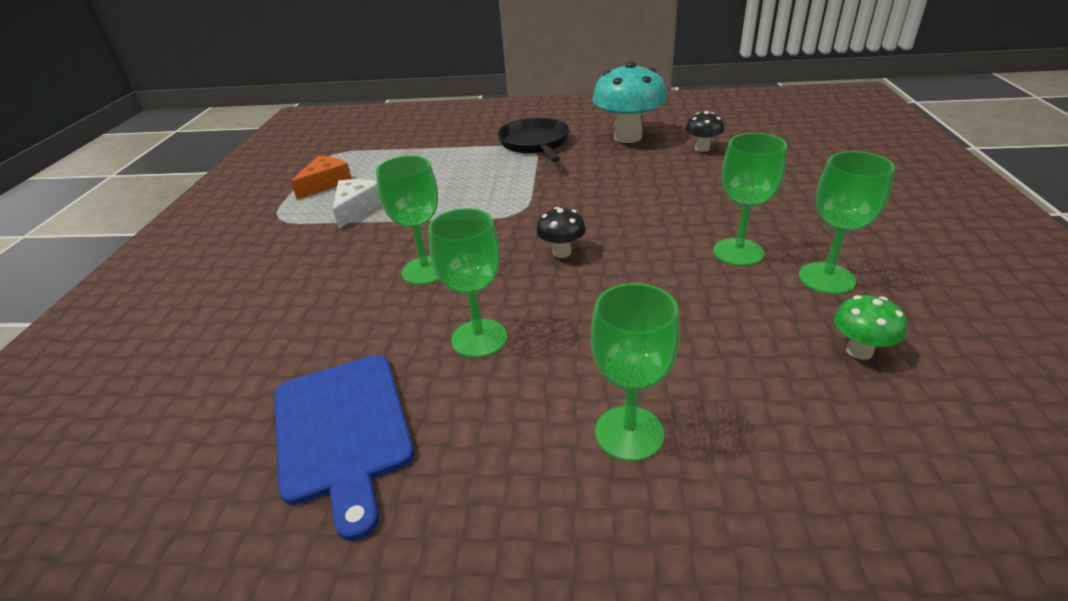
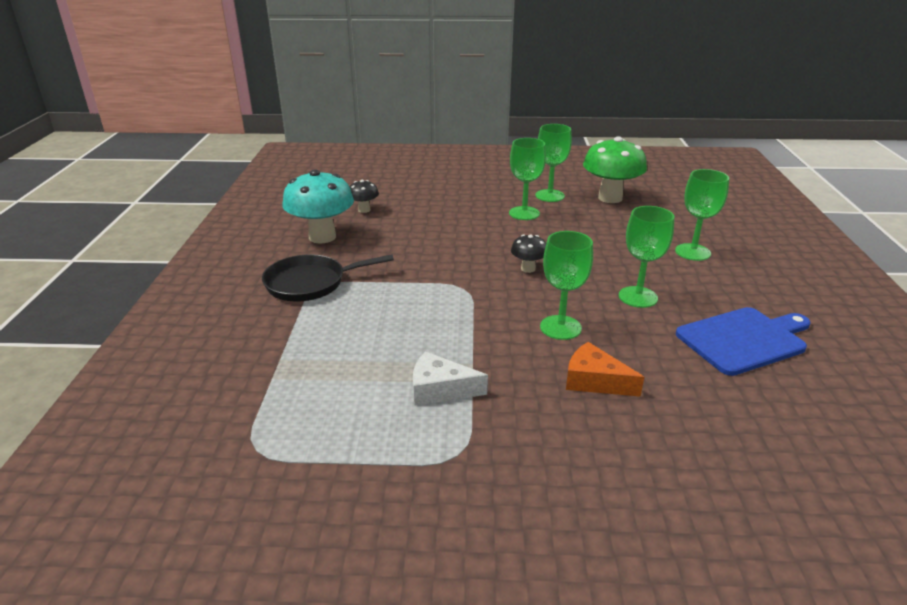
camera: 95 degrees left, 5 degrees down
(326, 183) = (362, 432): orange cheese -> orange cheese (594, 381)
(859, 351) = (610, 198): green mushroom -> green mushroom, size x2.03

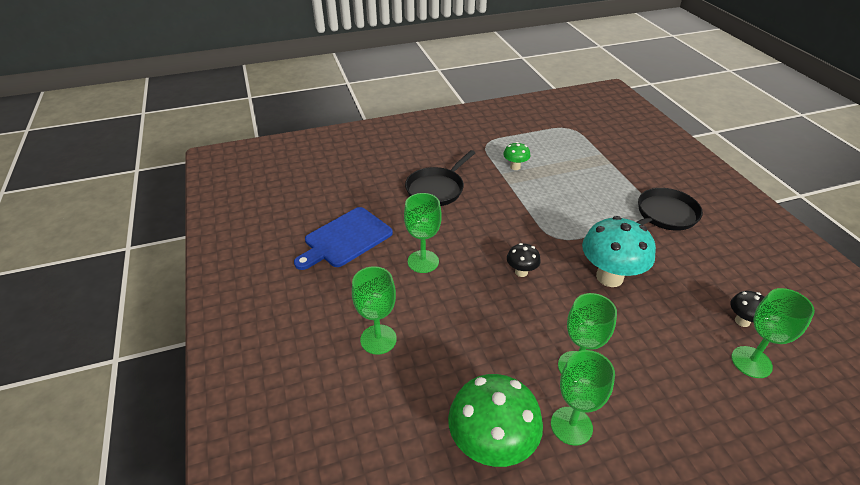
camera: 160 degrees right, 10 degrees up
(322, 237) = (723, 266): turquoise mushroom -> turquoise mushroom (609, 277)
(440, 389) = (515, 167): white cheese -> green mushroom
(560, 327) = (470, 219): green goblet -> green goblet (751, 362)
(594, 381) = (437, 189): orange cheese -> black pan

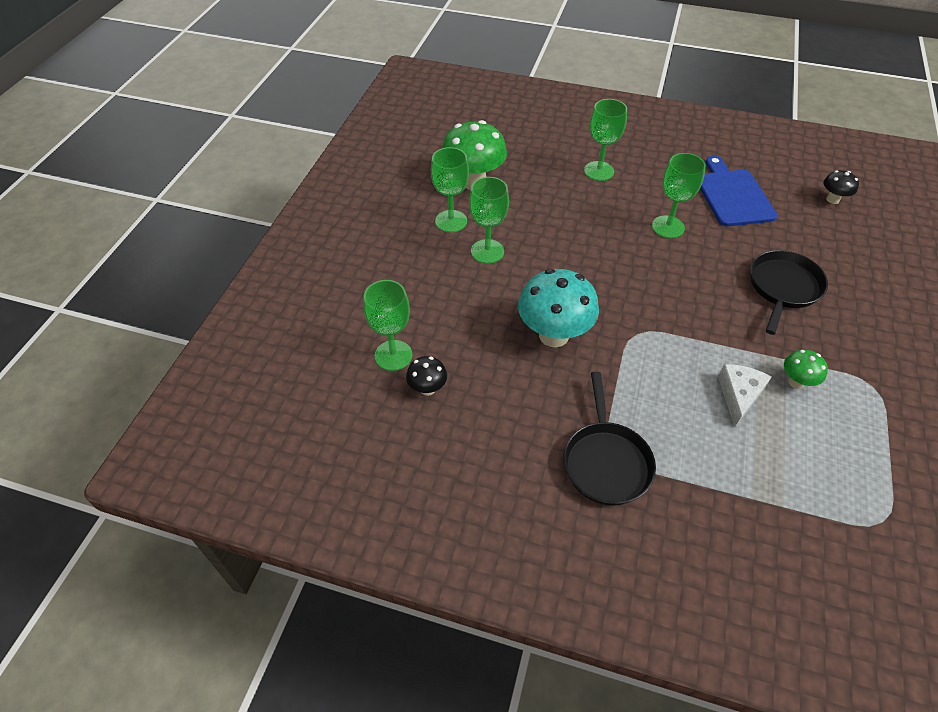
camera: 125 degrees right, 10 degrees up
(437, 189) = (783, 288): black pan -> black pan turned 45 degrees clockwise
(521, 272) = (608, 279): black mushroom -> black mushroom (832, 199)
(551, 183) = (739, 395): none -> white cheese

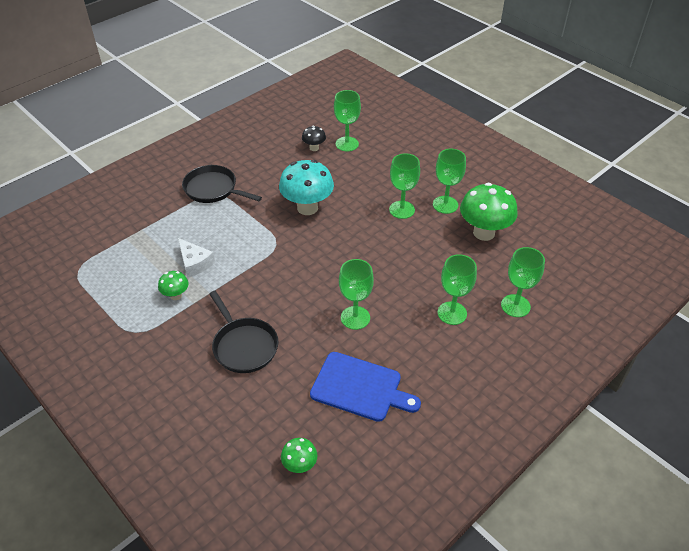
camera: 120 degrees right, 5 degrees down
(553, 139) = (515, 306): none -> green goblet
(832, 199) = (300, 465): black mushroom -> green mushroom

